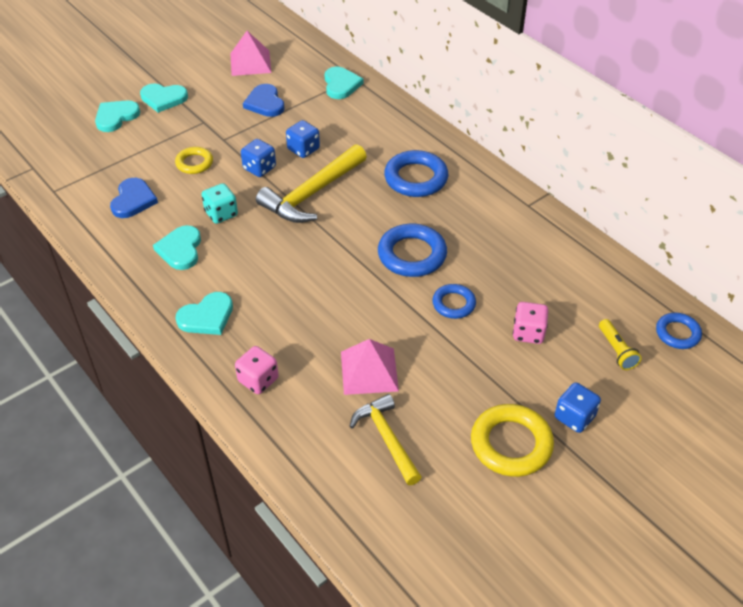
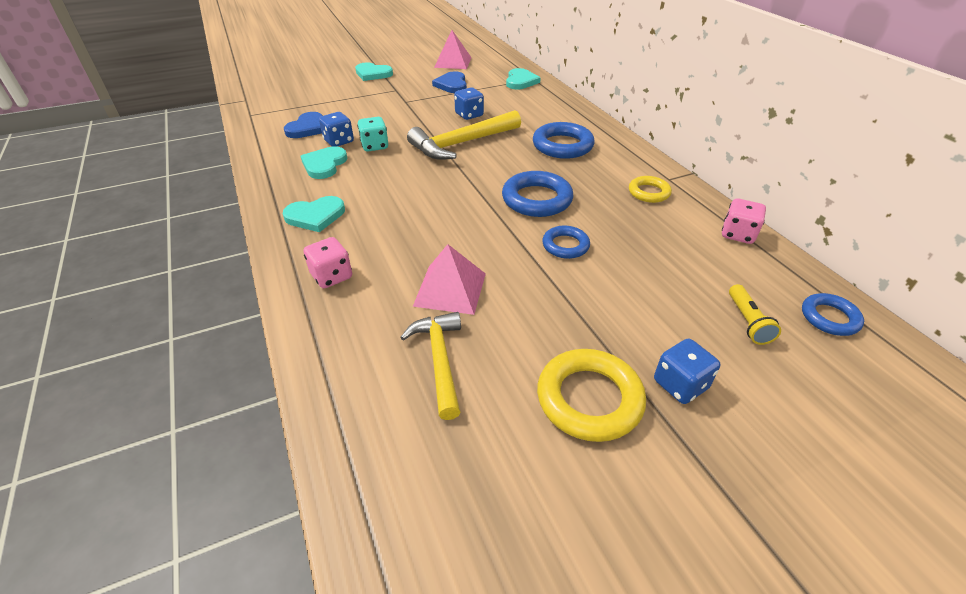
camera: 15 degrees right, 5 degrees down
(116, 117) = (329, 79): turquoise heart -> none
(194, 163) = (372, 112): yellow ring -> yellow ring (649, 192)
(259, 168) = (425, 122): blue dice -> blue dice (339, 141)
(528, 333) = (642, 285): pink dice -> pink dice (737, 234)

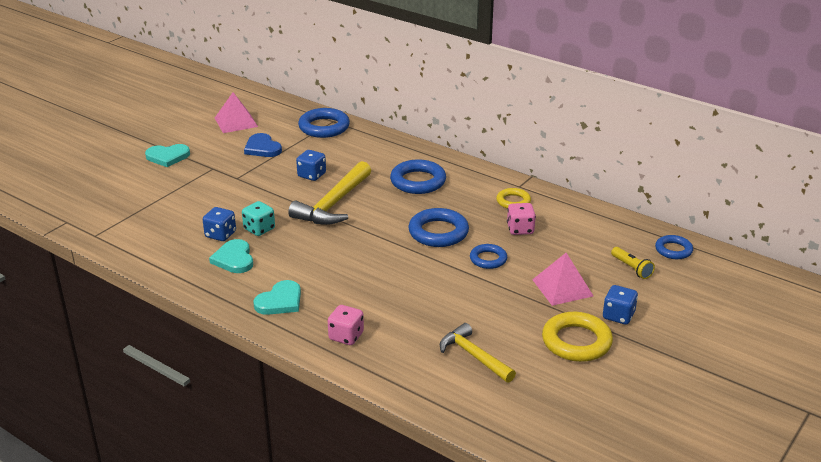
camera: 30 degrees left, 10 degrees down
(308, 128) = (174, 231): blue heart -> none
(450, 289) = (438, 314): pink pyramid -> pink pyramid (562, 287)
(520, 81) = (324, 127): turquoise heart -> blue ring
(737, 234) = (592, 214): pink dice -> pink dice (520, 229)

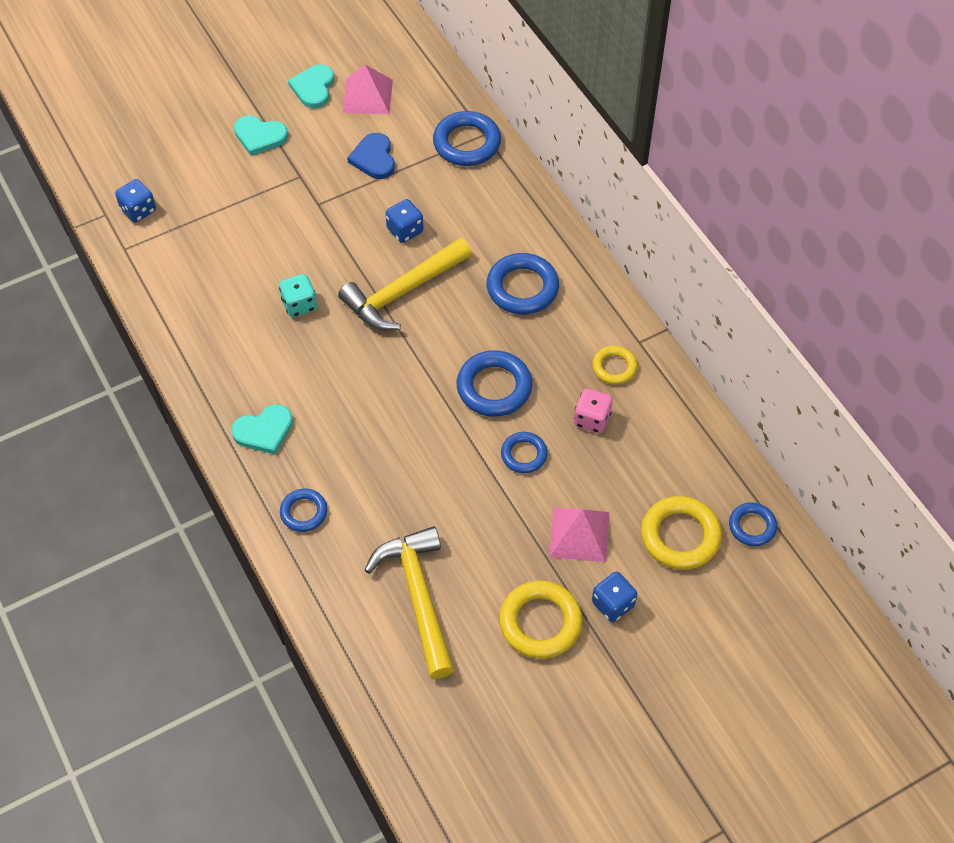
camera: 25 degrees right, 25 degrees up
(220, 235) = (254, 298): blue dice -> blue dice (138, 210)
(234, 259) = (249, 344): turquoise heart -> turquoise heart (313, 88)
(346, 336) = (304, 512): pink dice -> blue ring
(473, 356) = (418, 596): yellow hammer -> yellow hammer, size x1.53
(631, 268) = (680, 536): yellow flashlight -> yellow ring

